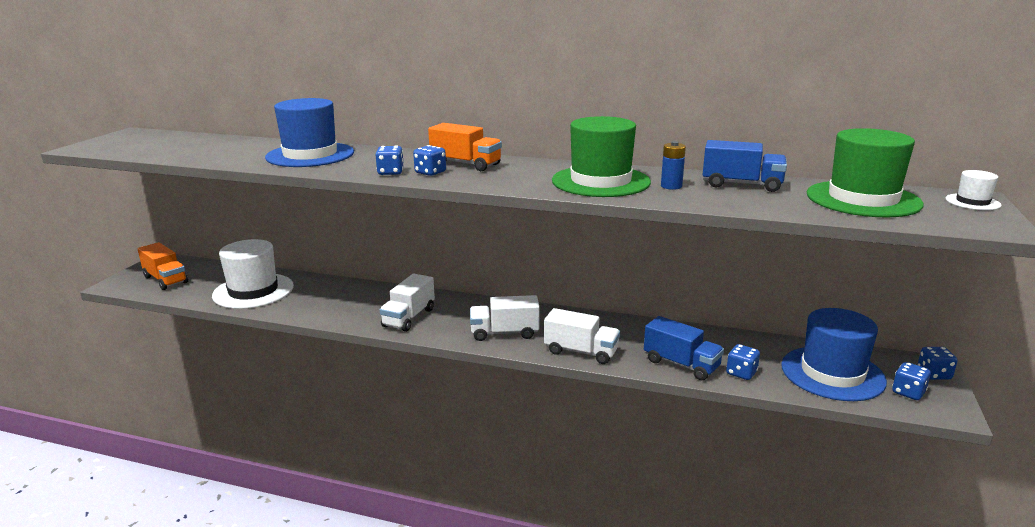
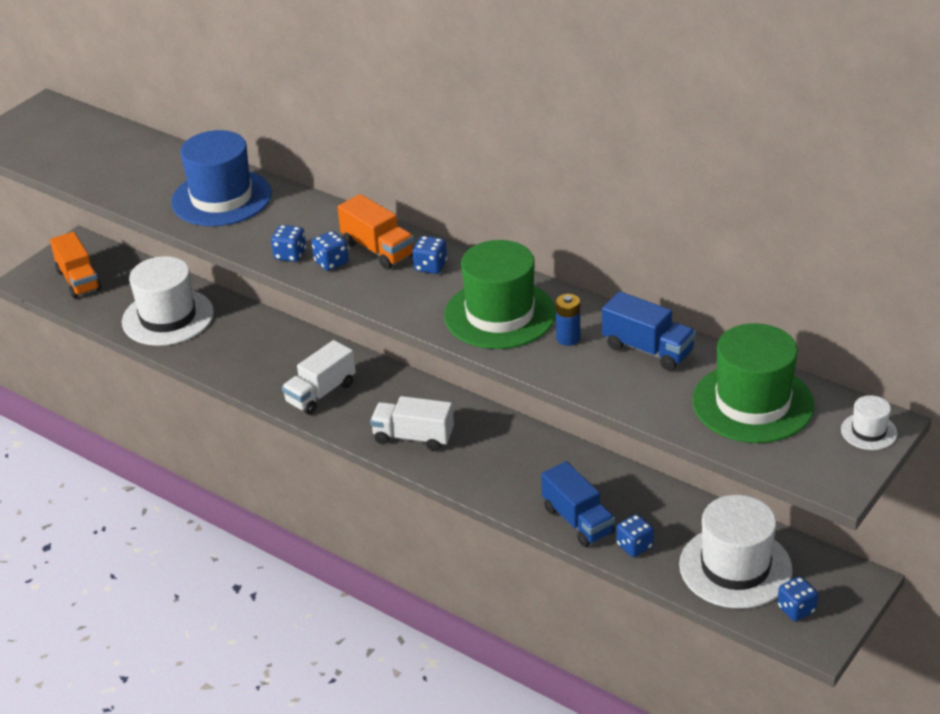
camera: 20 degrees right, 15 degrees up
(581, 352) = (481, 481): white truck -> none
(832, 373) = (735, 567): blue hat -> white hat
(933, 374) = (850, 592): blue dice -> blue dice (430, 266)

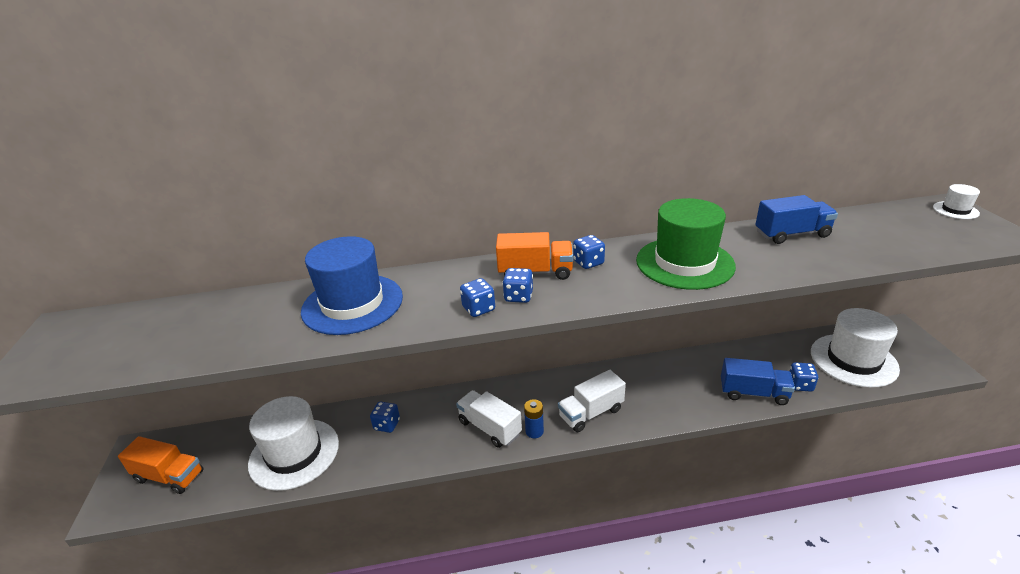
camera: 45 degrees left, 5 degrees down
(321, 393) = (489, 428): white truck -> white truck turned 135 degrees clockwise
(568, 338) = (746, 252): blue battery -> blue battery (534, 431)
(752, 403) = (891, 228): green hat -> none
(796, 609) = (911, 360): blue dice -> blue dice (387, 425)

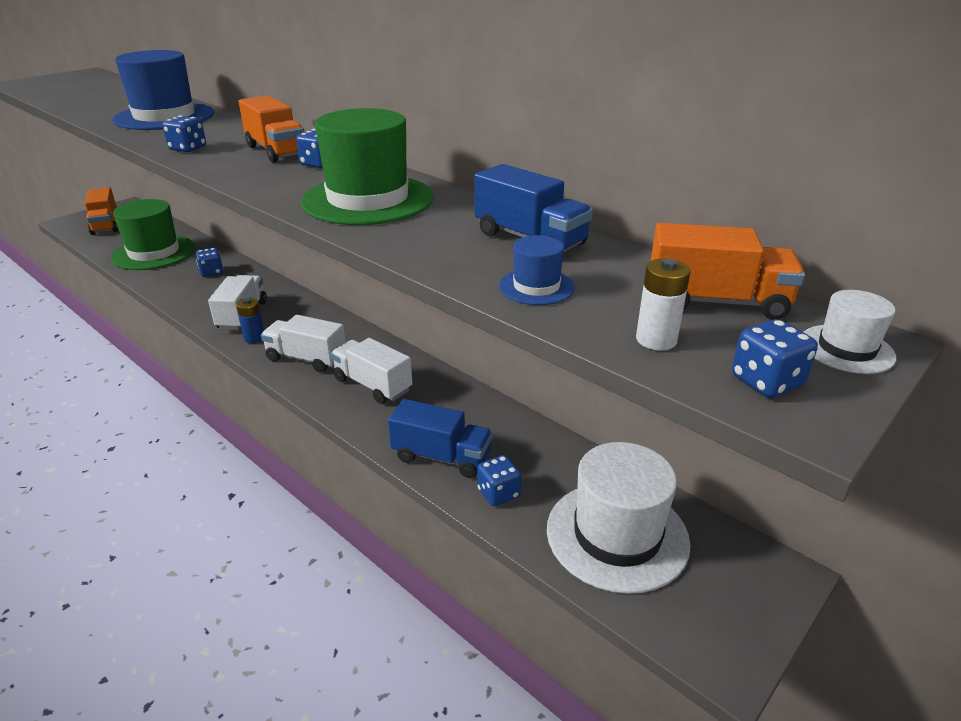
camera: 50 degrees right, 0 degrees up
(294, 453) = (154, 253): white hat -> green hat
(518, 296) = (222, 155): blue dice -> blue dice (766, 381)
(652, 393) = (372, 385): none -> white truck
(753, 393) = (441, 457): blue truck -> blue truck turned 45 degrees counterclockwise
(860, 251) = (536, 287): none -> blue hat
(898, 218) = (716, 302): none -> orange truck
(935, 243) = (656, 340): none -> white battery

